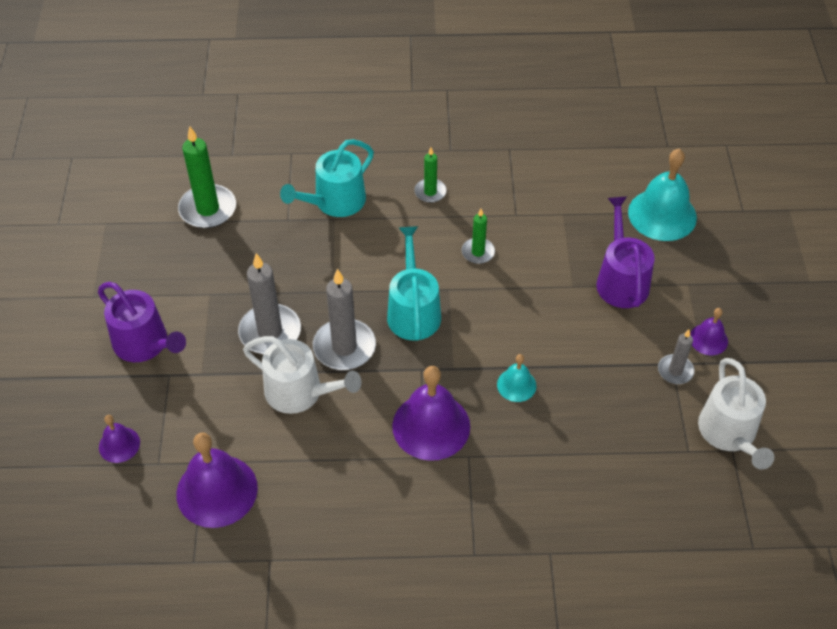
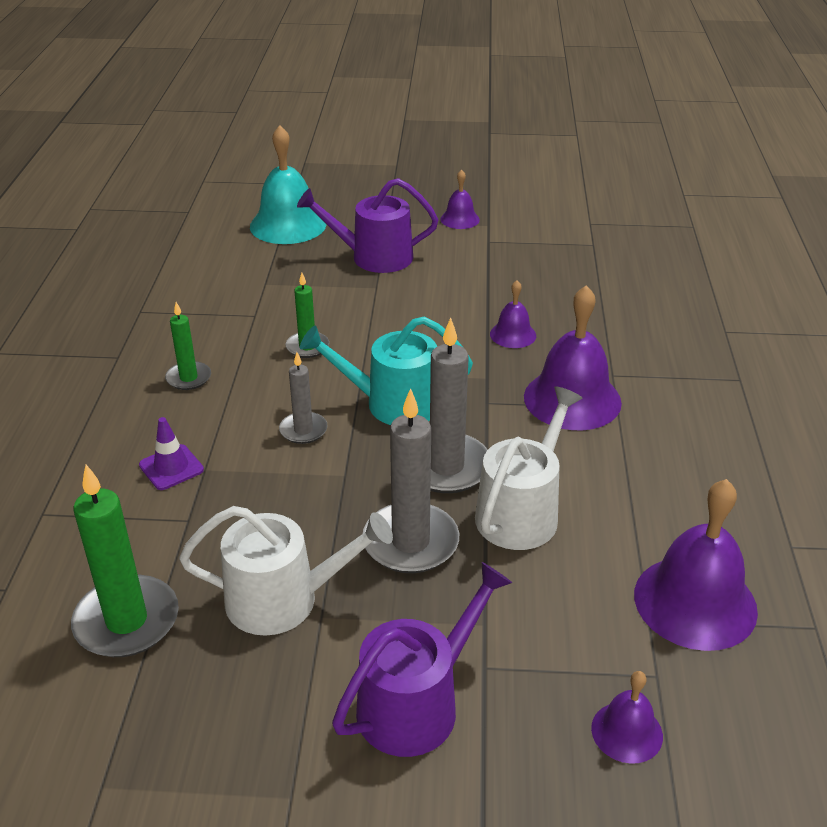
camera: 85 degrees left, 15 degrees down
(335, 202) = (171, 467): turquoise watering can -> purple traffic cone
(516, 385) = (513, 334): turquoise bell -> purple bell
(675, 371) = (497, 240): grey candle -> grey candle (303, 430)
(729, 433) = (571, 222): white watering can -> white watering can (283, 599)

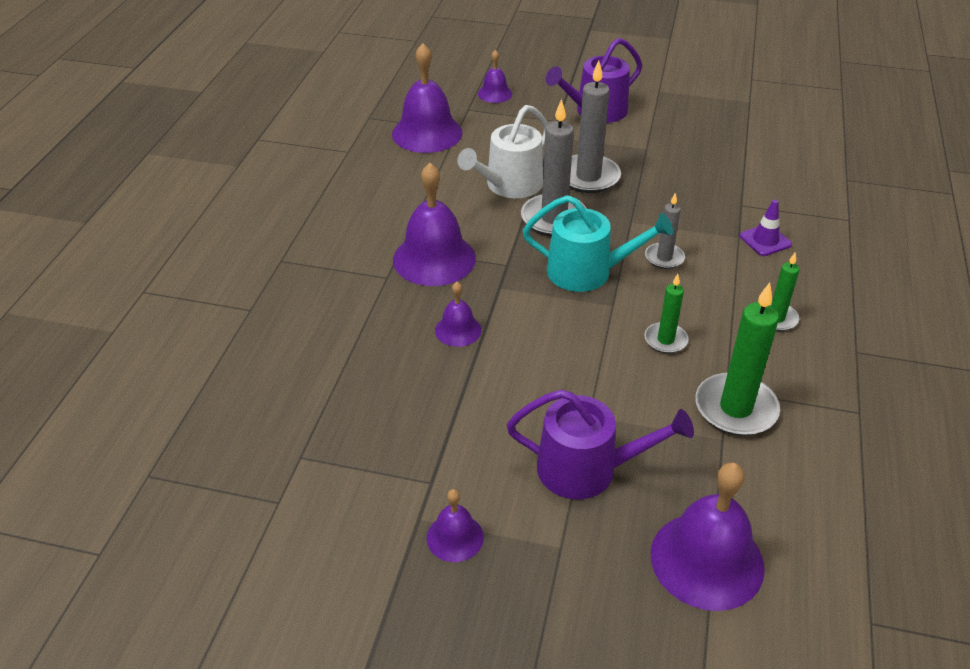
camera: 170 degrees left, 5 degrees up
(127, 621) = (762, 157): green candle -> green candle (735, 408)
(283, 599) = (669, 157): white watering can -> none
(288, 225) = (707, 560): turquoise bell -> purple bell

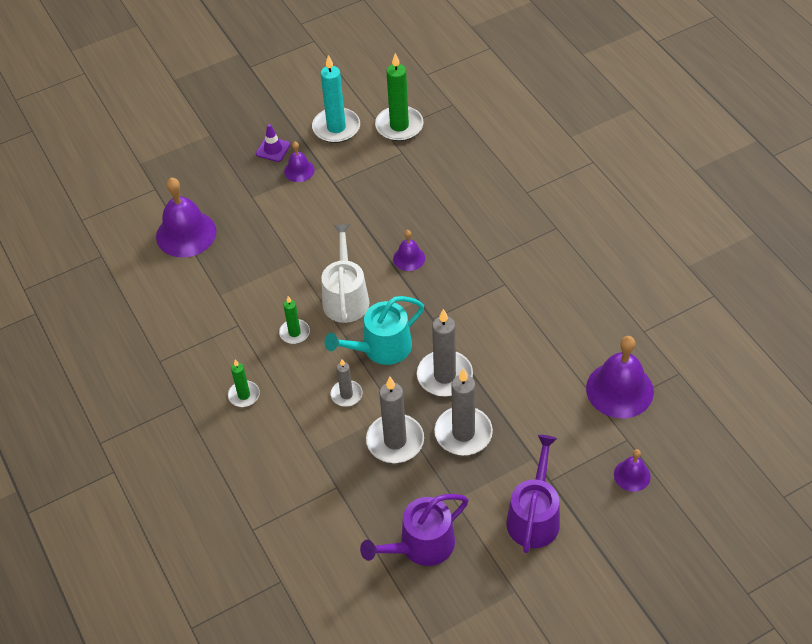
camera: 140 degrees right, 10 degrees up
(327, 567) = (336, 128): none -> turquoise candle
(434, 259) = (477, 291): purple bell -> none
(509, 185) = (504, 383): white watering can -> white watering can (345, 297)
(587, 469) = (271, 235): purple watering can -> purple watering can (421, 545)
(654, 203) = (395, 441): none -> grey candle
(735, 408) = (225, 317): green candle -> green candle (399, 126)
(765, 240) = (295, 461): purple traffic cone -> purple traffic cone (273, 149)

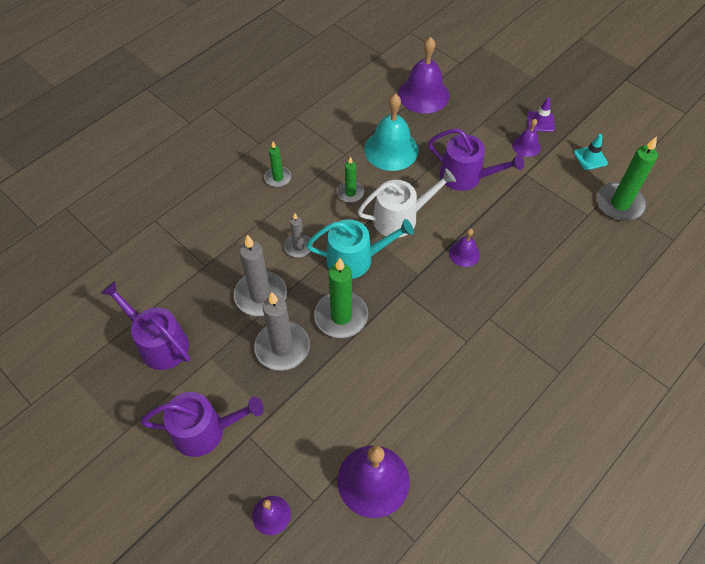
camera: 70 degrees right, 5 degrees up
(251, 282) = (391, 149): none -> turquoise bell
(316, 229) = (466, 176): none -> purple watering can
(336, 128) = (590, 158): turquoise candle -> turquoise traffic cone
(381, 348) = (355, 259): turquoise watering can -> turquoise watering can turned 135 degrees clockwise
(444, 376) = (341, 316): grey candle -> green candle

